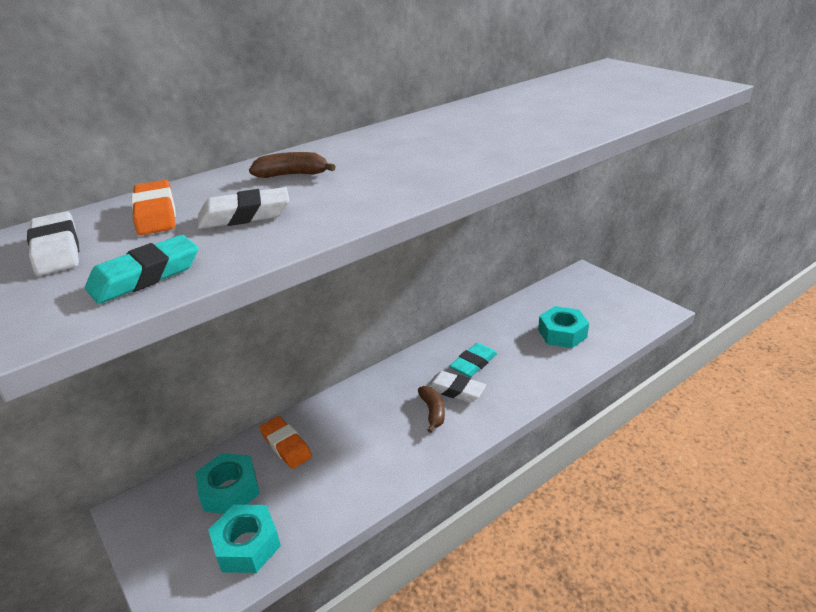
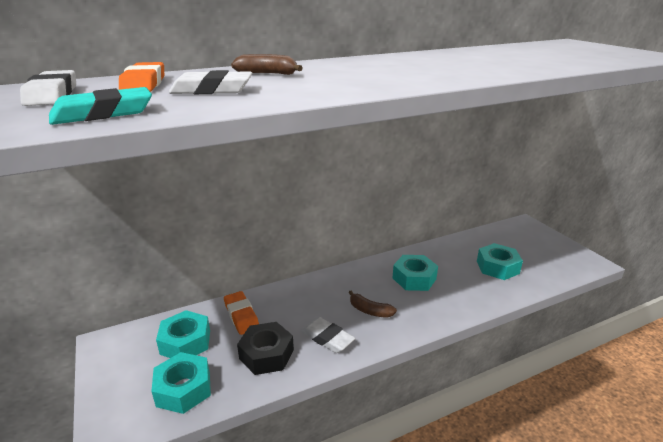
camera: 10 degrees right, 5 degrees down
(330, 486) = (266, 354): none -> black nut
(433, 412) = (369, 311): brown banana -> brown banana turned 120 degrees clockwise
(455, 390) = (393, 297): white eraser -> white eraser (327, 338)
(473, 363) = (414, 278): turquoise eraser -> turquoise nut

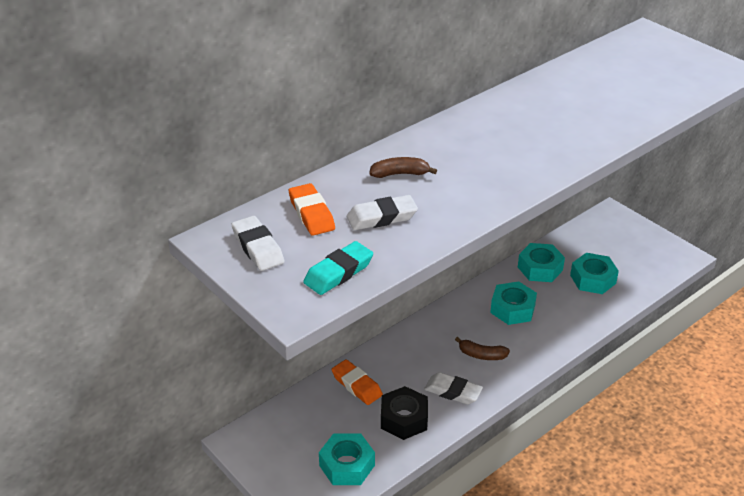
camera: 15 degrees left, 10 degrees up
(185, 342) = (318, 423): turquoise nut -> turquoise nut (540, 268)

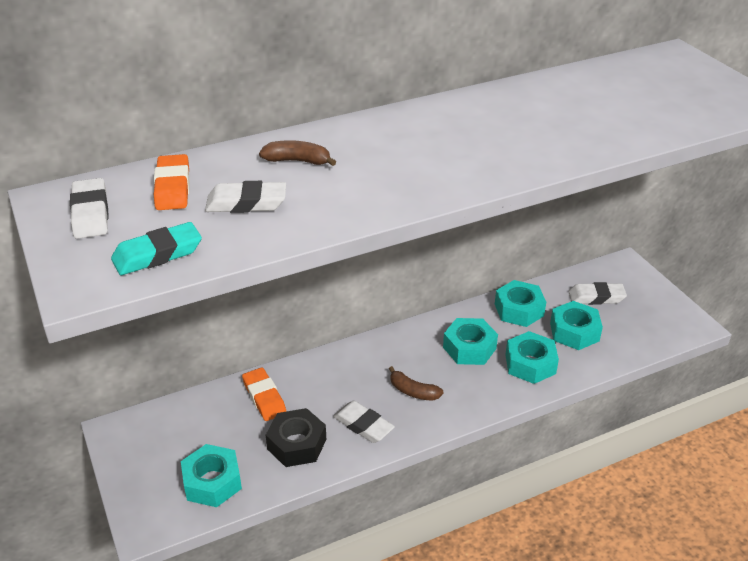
camera: 15 degrees right, 0 degrees up
(568, 313) = (530, 364): none -> turquoise nut
(599, 246) = (596, 297): none -> white eraser

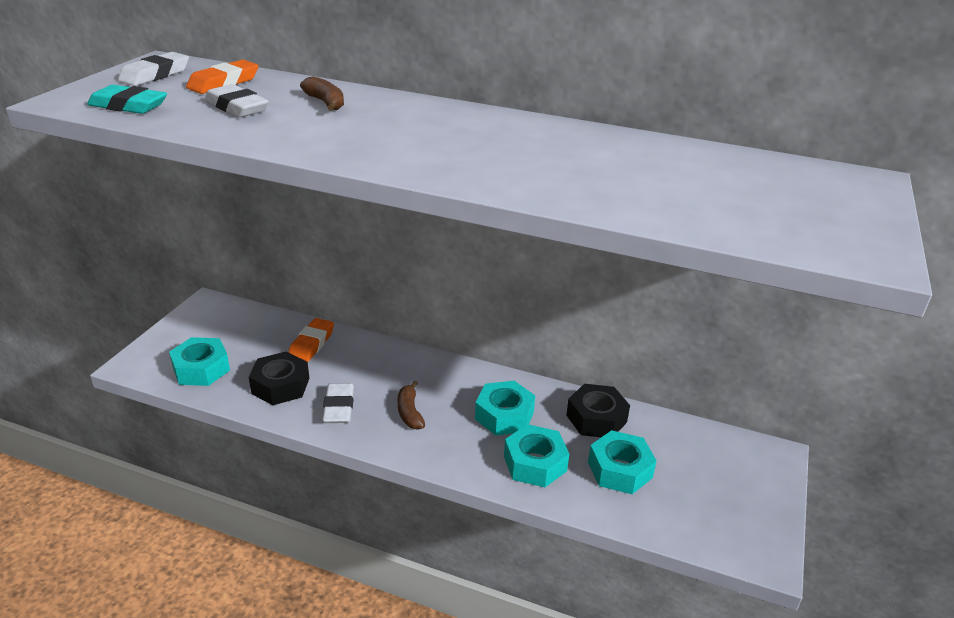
camera: 45 degrees right, 5 degrees down
(519, 310) = (596, 418): turquoise nut -> black nut
(596, 297) = (691, 459): white eraser -> none

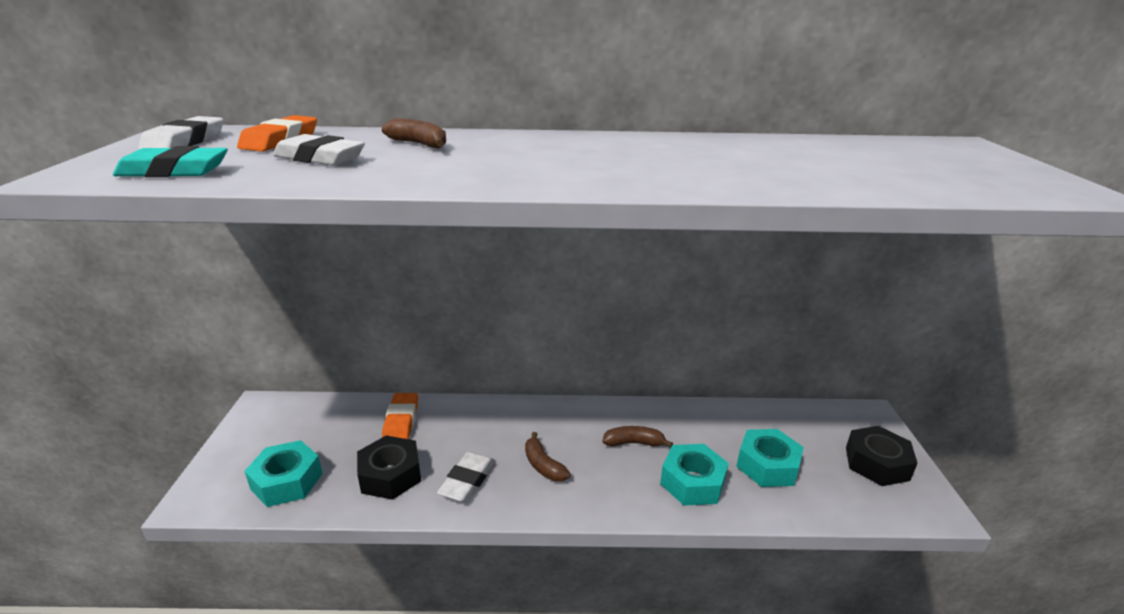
camera: 20 degrees left, 5 degrees down
(339, 407) = (467, 481): white eraser -> white eraser turned 45 degrees clockwise
(504, 415) = (634, 443): turquoise nut -> brown banana
(596, 418) = (714, 423): black nut -> black nut (876, 463)

